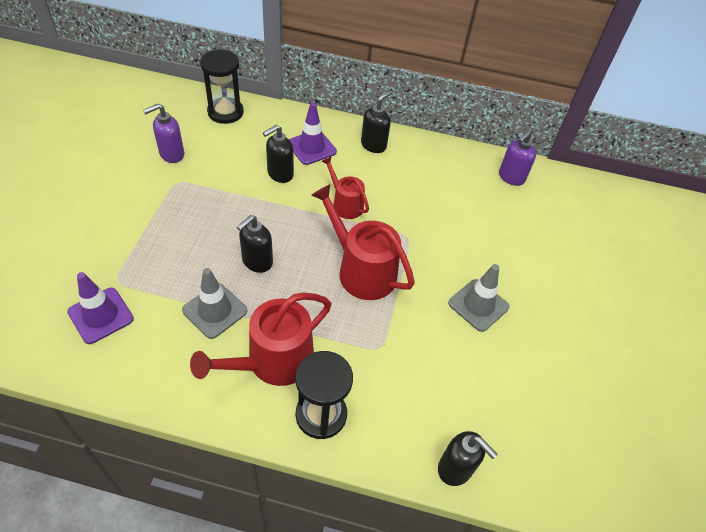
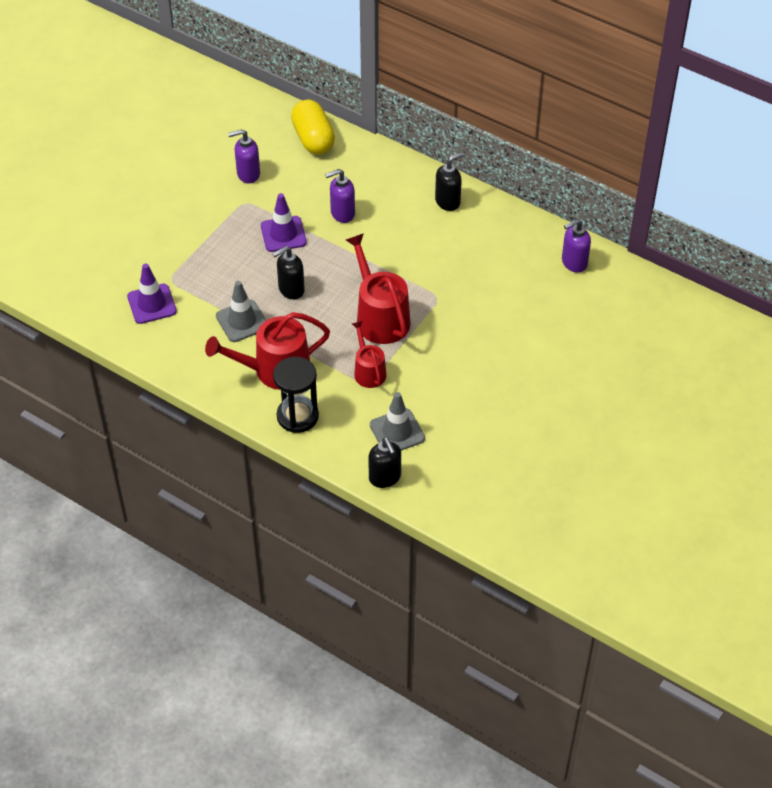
camera: 25 degrees right, 0 degrees up
(225, 112) = (313, 139): black hourglass -> yellow capsule
(280, 174) = (342, 213): black soap dispenser -> purple soap dispenser
(311, 147) = (384, 192): purple traffic cone -> purple traffic cone (283, 234)
(345, 204) = (392, 255): red watering can -> red watering can (368, 371)
(478, 305) = (470, 369): grey traffic cone -> grey traffic cone (397, 431)

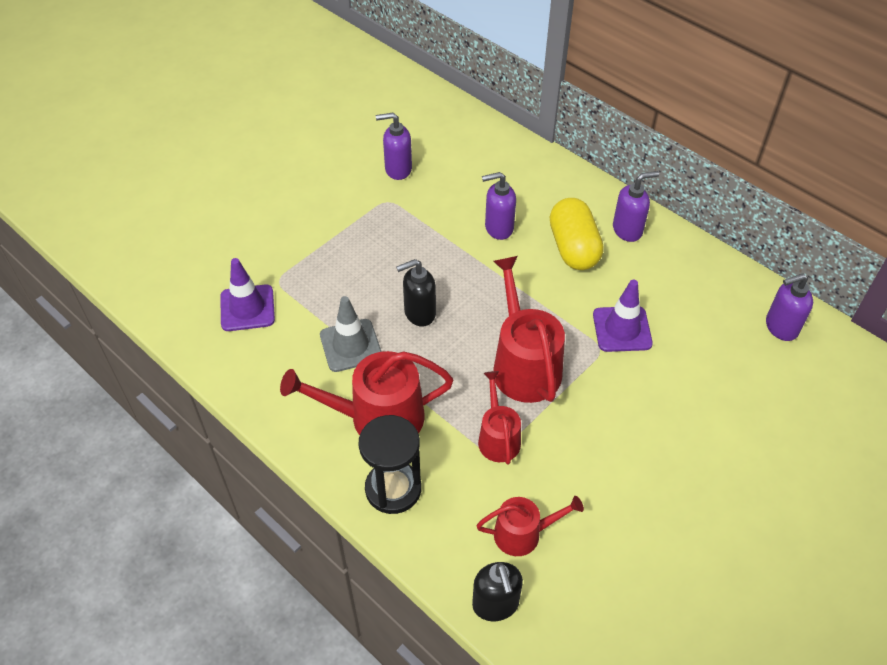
camera: 10 degrees right, 0 degrees up
(283, 234) = (424, 244): purple traffic cone -> purple traffic cone (622, 329)
(313, 139) = (480, 139): yellow capsule -> yellow capsule (573, 248)
(397, 431) = (523, 533): grey traffic cone -> red watering can
(448, 201) = (627, 230): black soap dispenser -> purple soap dispenser

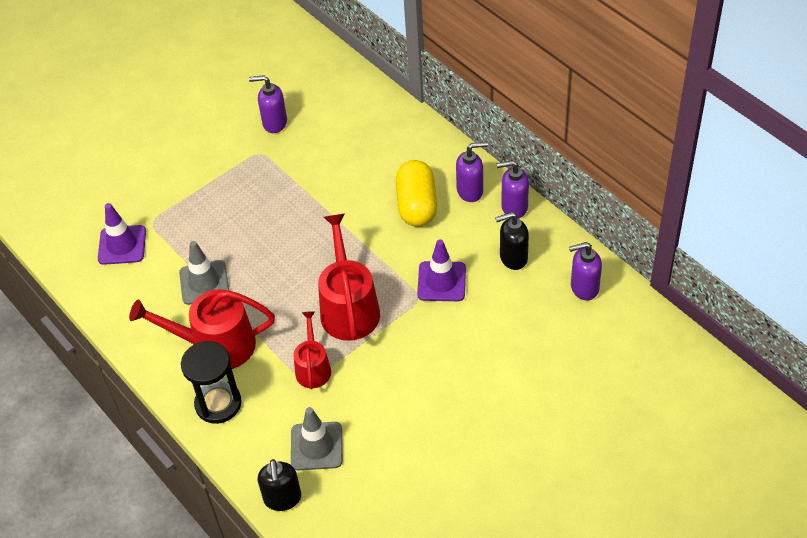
camera: 10 degrees right, 0 degrees up
(419, 313) = (268, 257): black soap dispenser -> black soap dispenser (513, 258)
(498, 228) = (353, 183): purple soap dispenser -> purple soap dispenser (514, 207)
(523, 533) = (316, 446): red watering can -> grey traffic cone

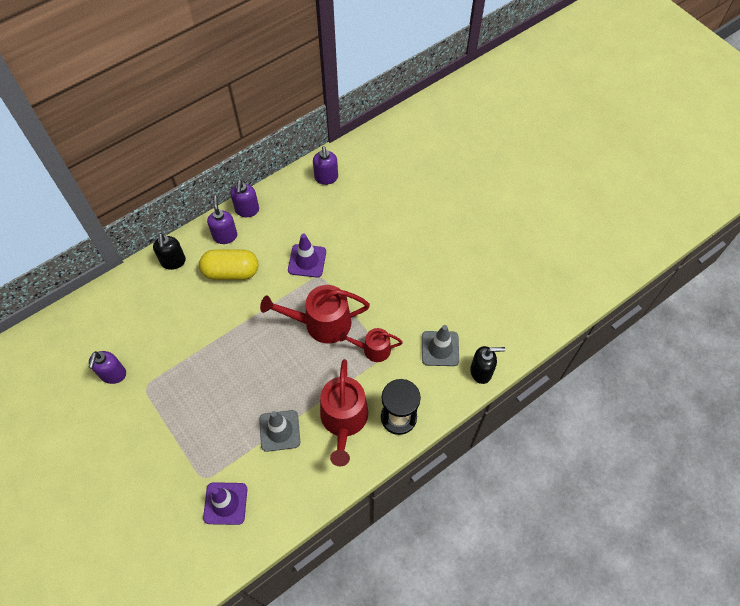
camera: 90 degrees left, 10 degrees up
(513, 258) = (293, 215): black soap dispenser -> black soap dispenser (173, 262)

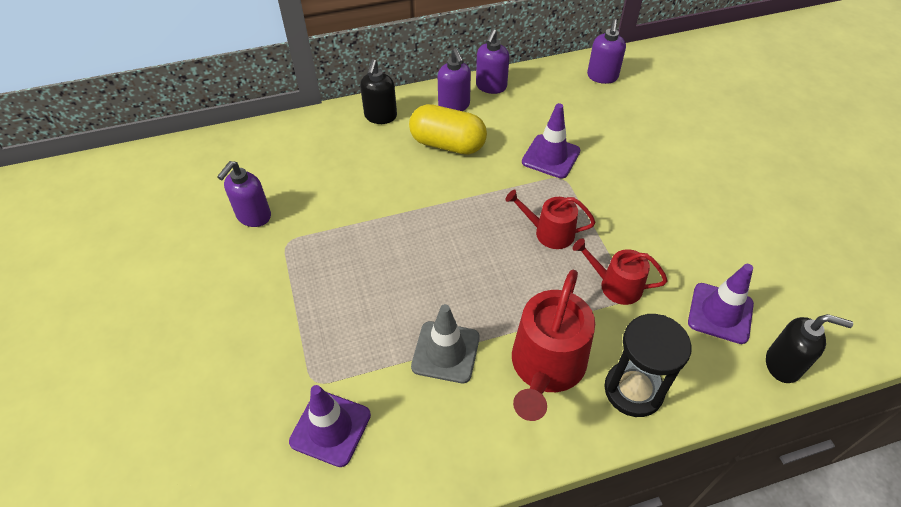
camera: 20 degrees right, 10 degrees down
(225, 236) = (454, 106): purple soap dispenser -> purple soap dispenser turned 150 degrees clockwise
(321, 323) = (549, 232): red watering can -> red watering can, size x0.59
(440, 348) = (720, 313): grey traffic cone -> purple traffic cone

